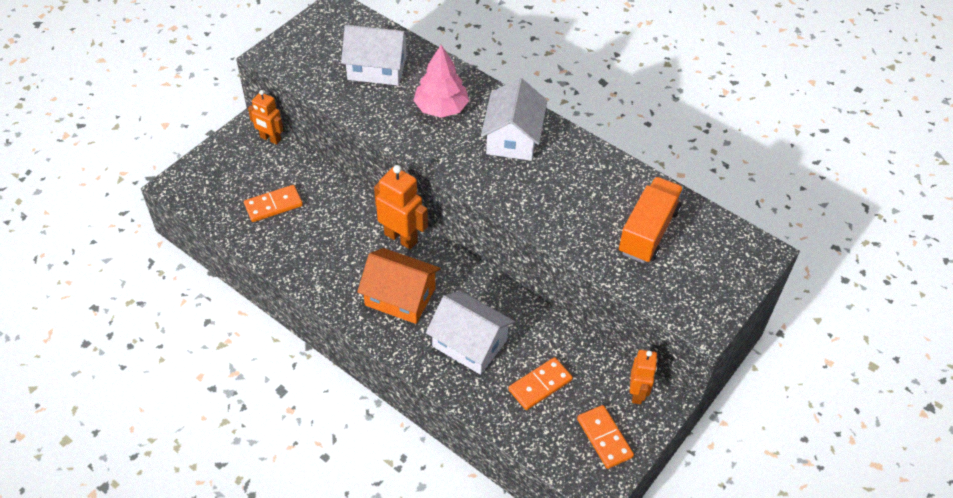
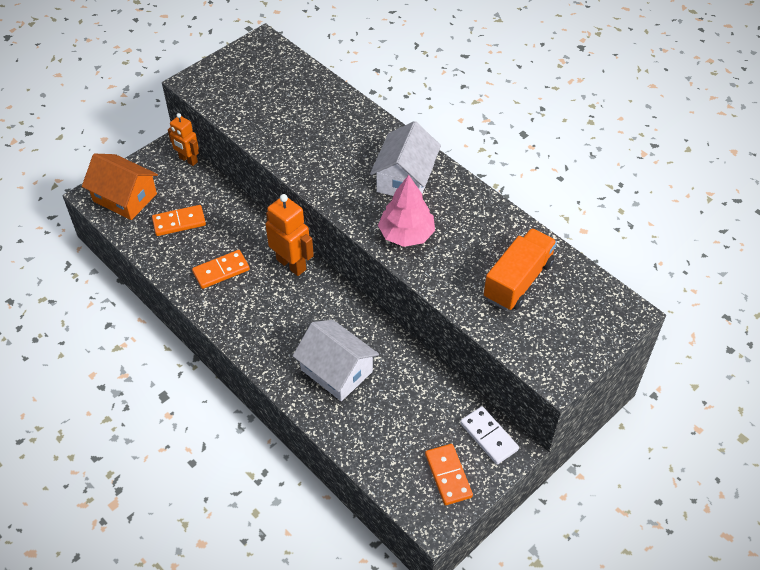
camera: 10 degrees right, 0 degrees up
(377, 68) = (290, 101): white house -> none
(400, 296) = (280, 319): orange house -> orange house (125, 197)
(441, 108) = (342, 144): pink tree -> pink tree (406, 234)
(540, 385) = (396, 418): orange domino -> orange domino (221, 271)
(637, 393) = (489, 436): orange robot -> white domino

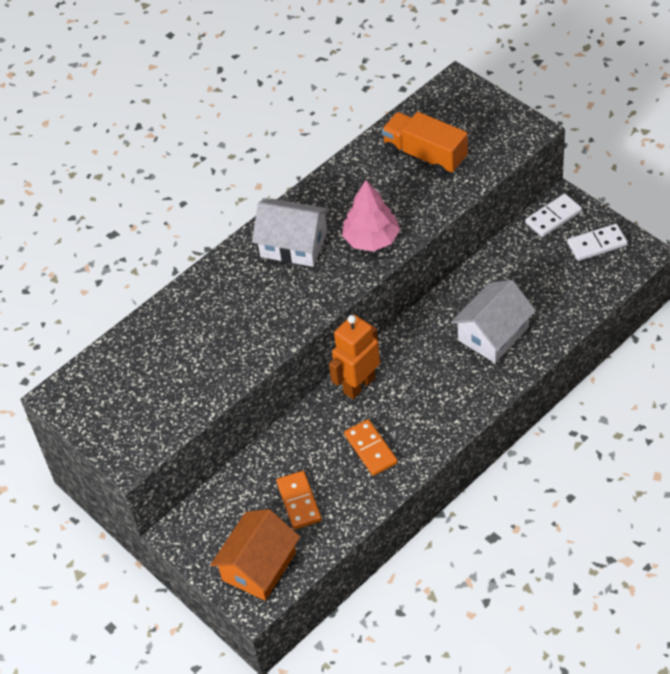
camera: 85 degrees left, 0 degrees up
(188, 160) = (197, 508): orange robot -> none
(448, 475) = (597, 244): orange domino -> white domino

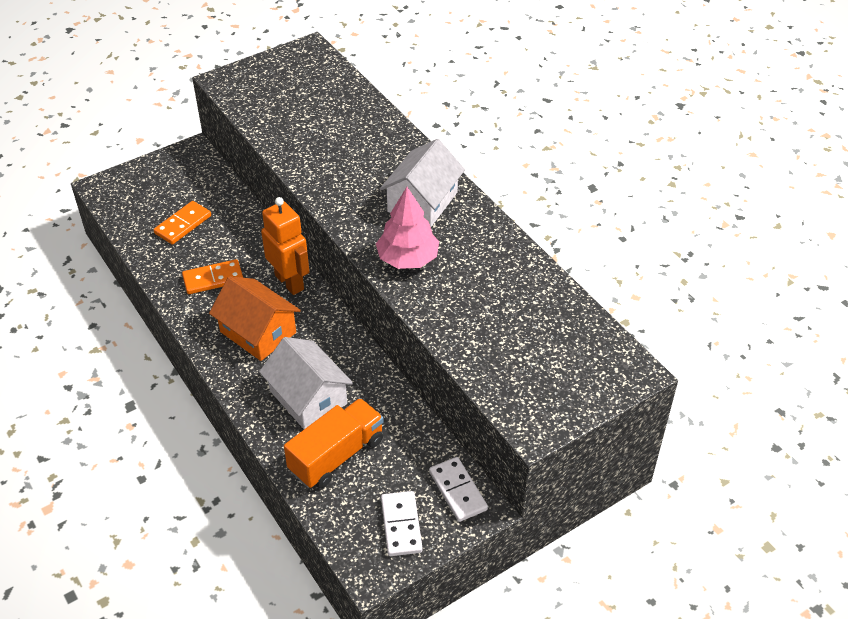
camera: 95 degrees right, 5 degrees down
(259, 566) = (134, 193): orange house -> orange house (258, 332)
(299, 501) = (183, 224): orange domino -> orange domino turned 45 degrees counterclockwise
(425, 155) = (518, 322): orange truck -> orange truck (336, 455)

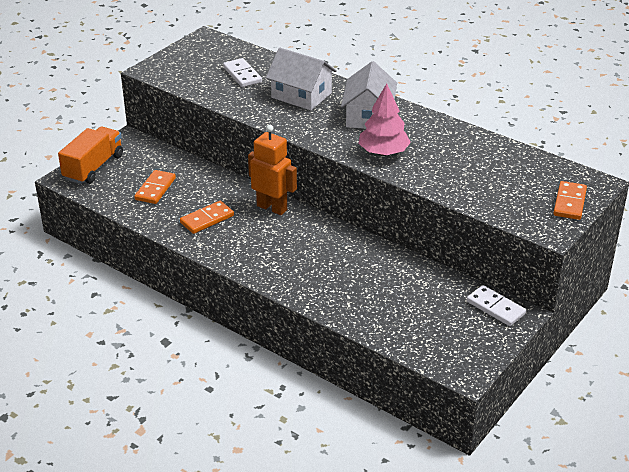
camera: 20 degrees left, 10 degrees down
(258, 332) = (269, 245): orange house -> none
(308, 397) = (340, 278): white house -> white house (301, 95)
(336, 455) = (388, 309): orange truck -> orange truck (93, 167)
(401, 525) = (468, 339): white domino -> white domino (242, 75)
(583, 391) = (570, 203): none -> orange domino

